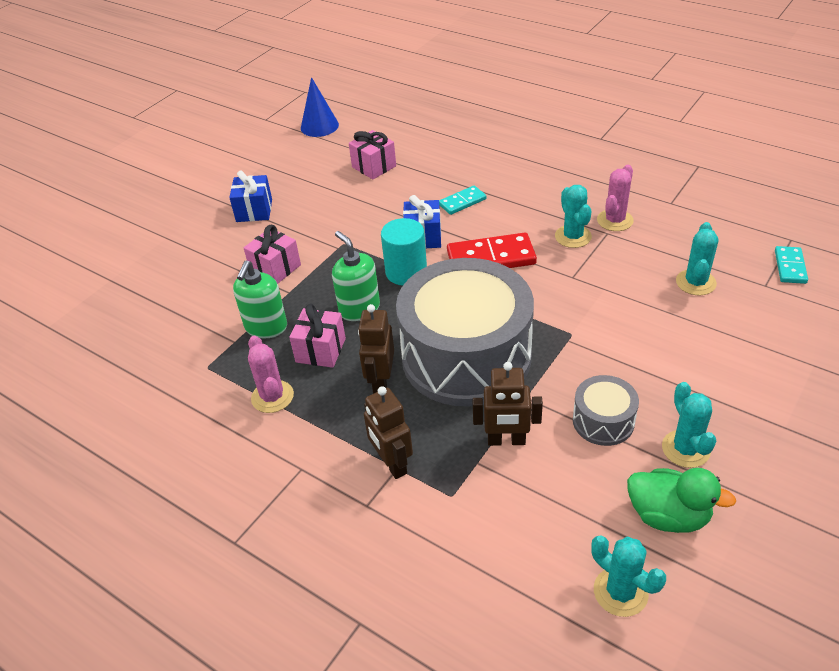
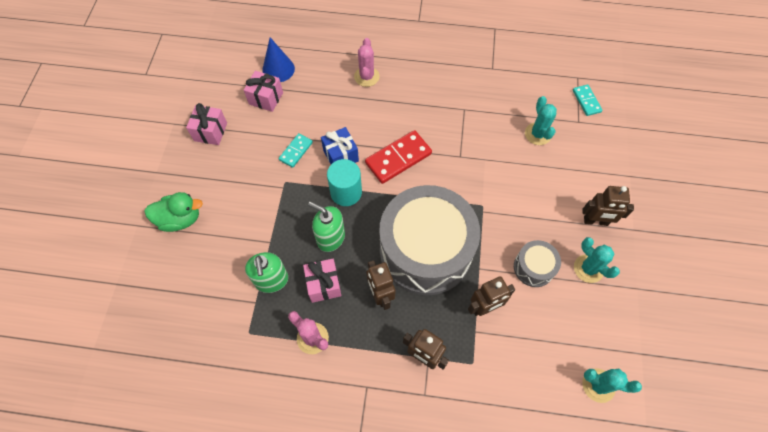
camera: 30 degrees left, 20 degrees up
(254, 210) = (195, 173): blue gift -> none
(275, 269) = (246, 224): pink gift -> pink gift (210, 132)
(319, 126) = (197, 68): blue cone -> blue cone (278, 69)
(462, 202) = (351, 113): turquoise domino -> turquoise domino (296, 151)
(573, 236) = (443, 120): turquoise cactus -> none
(615, 220) = (464, 96): pink cactus -> pink cactus (366, 77)
(668, 515) = (600, 321): green duck -> green duck (180, 219)
(728, 399) = (595, 221): none -> brown robot

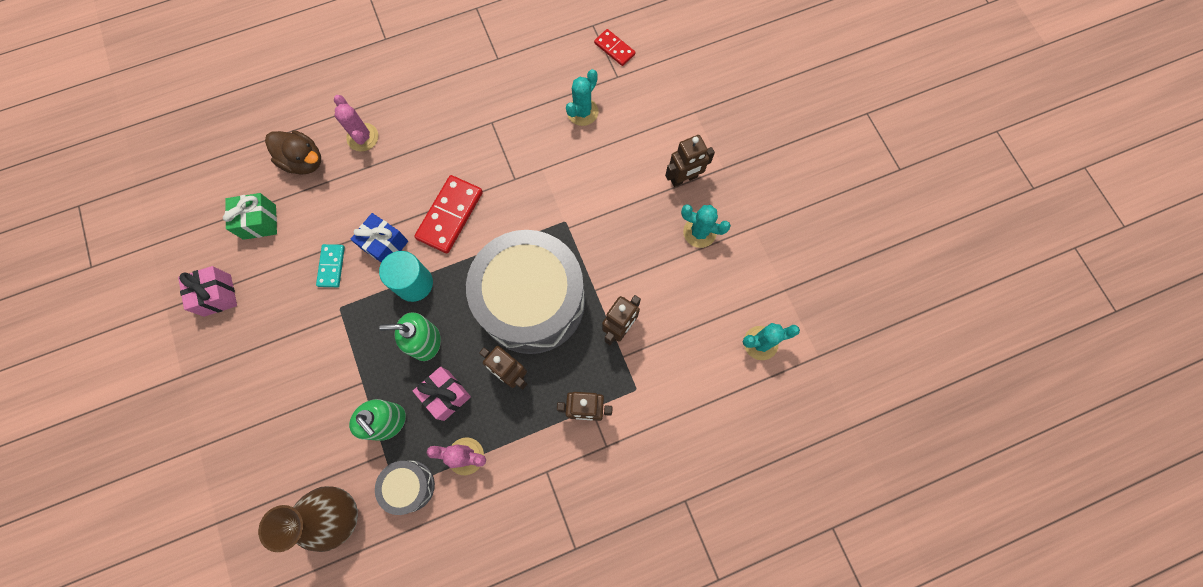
camera: 30 degrees left, 10 degrees up
(180, 219) = (244, 413): green duck -> none
(198, 327) = (338, 515): none -> brown vase
(266, 98) = (259, 222): pink gift -> green gift
(278, 69) = (253, 179): blue cone -> none
(318, 73) = (304, 161): none -> brown duck
(533, 267) = (647, 260): grey drum -> grey drum (409, 486)
(537, 134) = (582, 112): turquoise cactus -> turquoise cactus turned 75 degrees clockwise
(586, 101) = (614, 49): turquoise domino -> red domino

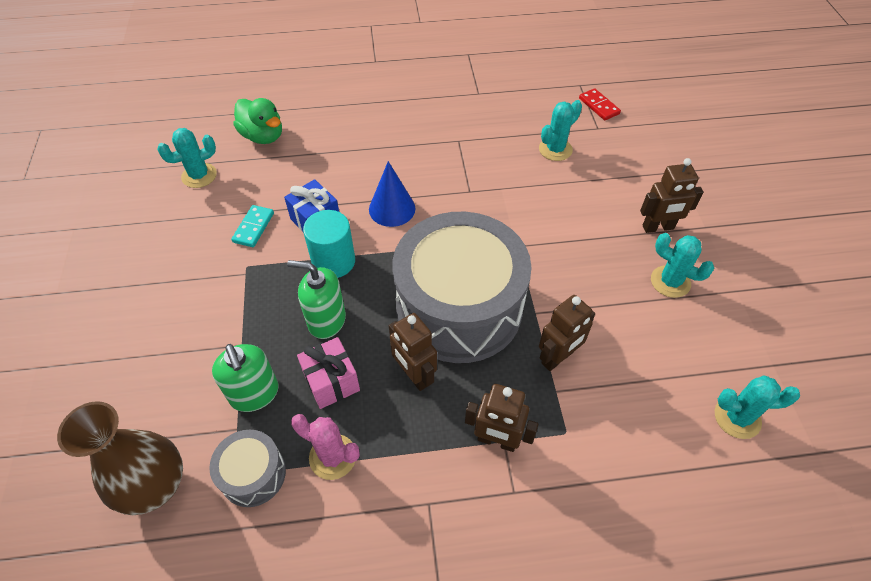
camera: 15 degrees right, 20 degrees down
(217, 295) = (129, 228): pink gift -> none
(259, 222) = (199, 176): green gift -> turquoise cactus
(304, 161) = (263, 136): brown duck -> green duck
(362, 137) = (326, 128): pink cactus -> none
(450, 215) = (392, 209): red domino -> blue cone

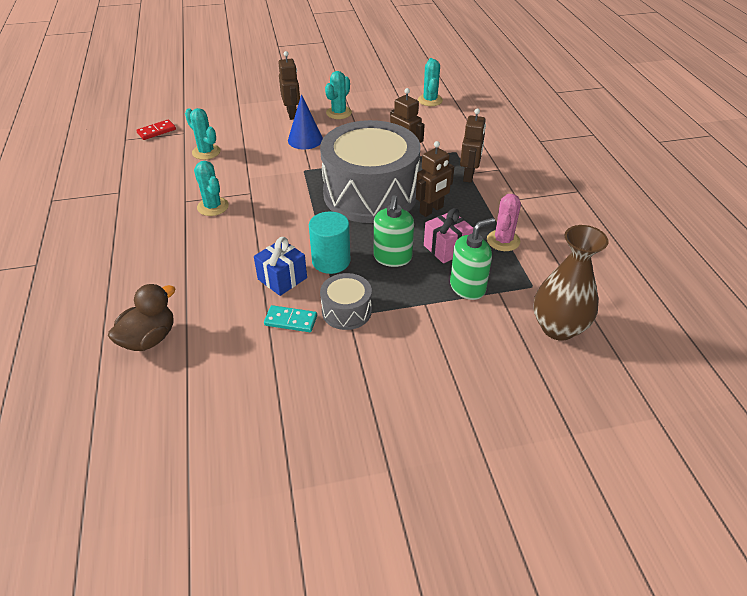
camera: 95 degrees left, 10 degrees down
(199, 176) = (209, 383): turquoise cactus -> turquoise cactus (213, 207)
(253, 474) = (529, 277): grey drum -> grey drum (346, 311)
(263, 136) = (149, 338): green duck -> brown duck
(392, 209) = (269, 233): blue cone -> blue cone (305, 139)

